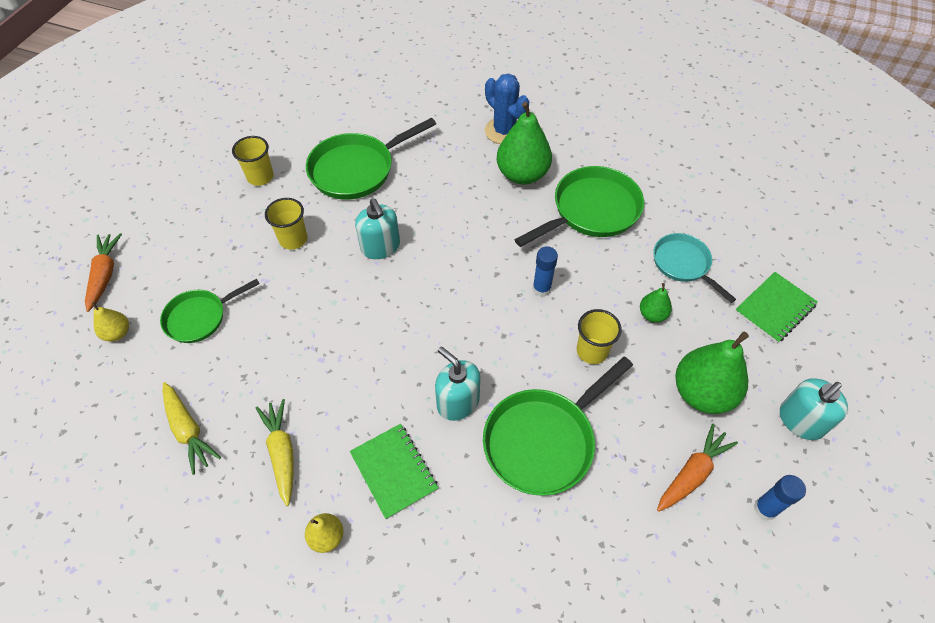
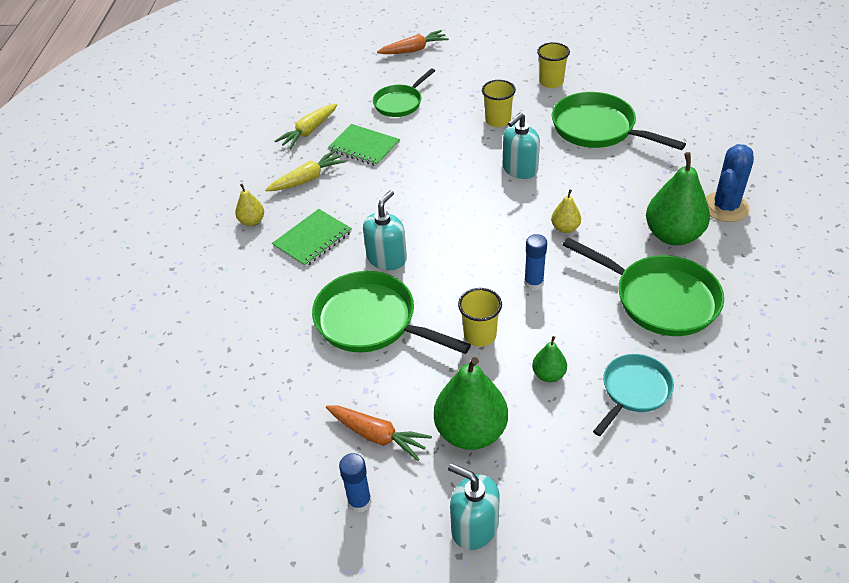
camera: 75 degrees right, 10 degrees down
(117, 333) = (369, 74): yellow pear -> yellow pear (565, 228)
(200, 317) = (400, 103): green pan -> green pan turned 90 degrees counterclockwise
(774, 308) = (619, 488): green notebook -> green notebook (364, 147)

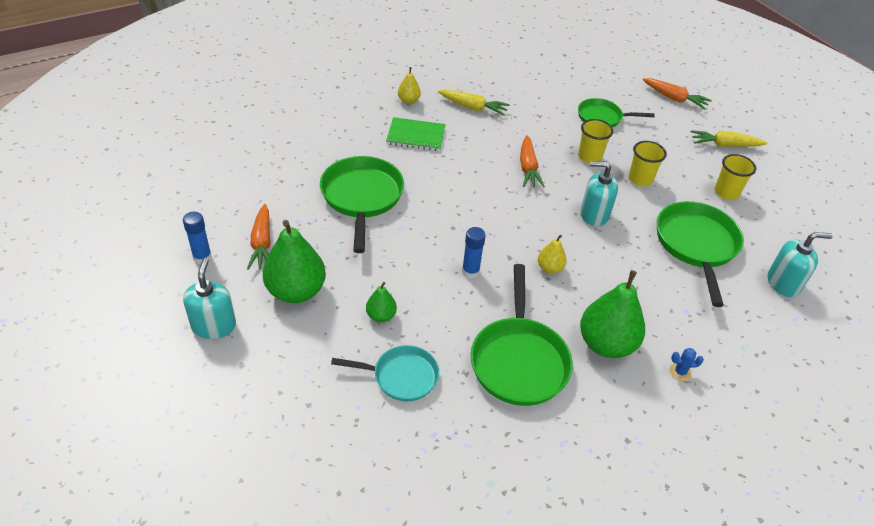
camera: 50 degrees right, 0 degrees up
(309, 131) = (522, 87): yellow carrot -> yellow carrot (724, 145)
(364, 147) = (534, 120): green notebook -> none
(387, 258) = (428, 180): turquoise soap dispenser -> turquoise soap dispenser (783, 283)
(426, 182) = (528, 168): none -> orange carrot
(480, 335) = (392, 260): yellow cup -> yellow cup (589, 157)
(725, 207) = (680, 372): blue cactus -> blue cactus, size x0.45

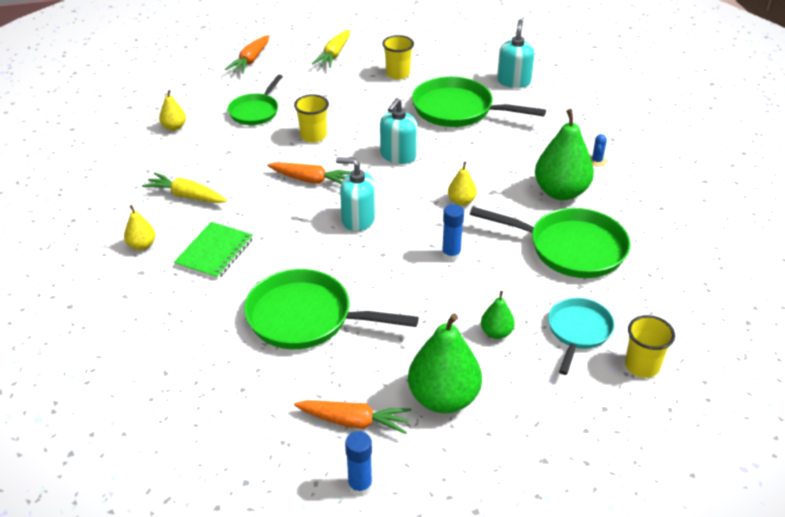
camera: 70 degrees left, 5 degrees down
(214, 326) = (480, 482): turquoise soap dispenser -> turquoise soap dispenser (358, 219)
(473, 107) = (186, 196): yellow carrot -> yellow carrot turned 105 degrees counterclockwise
(553, 81) = (174, 127): none -> yellow pear
(640, 179) = (360, 115): yellow cup -> yellow cup (642, 366)
(674, 98) = (250, 60): orange carrot -> orange carrot turned 150 degrees clockwise

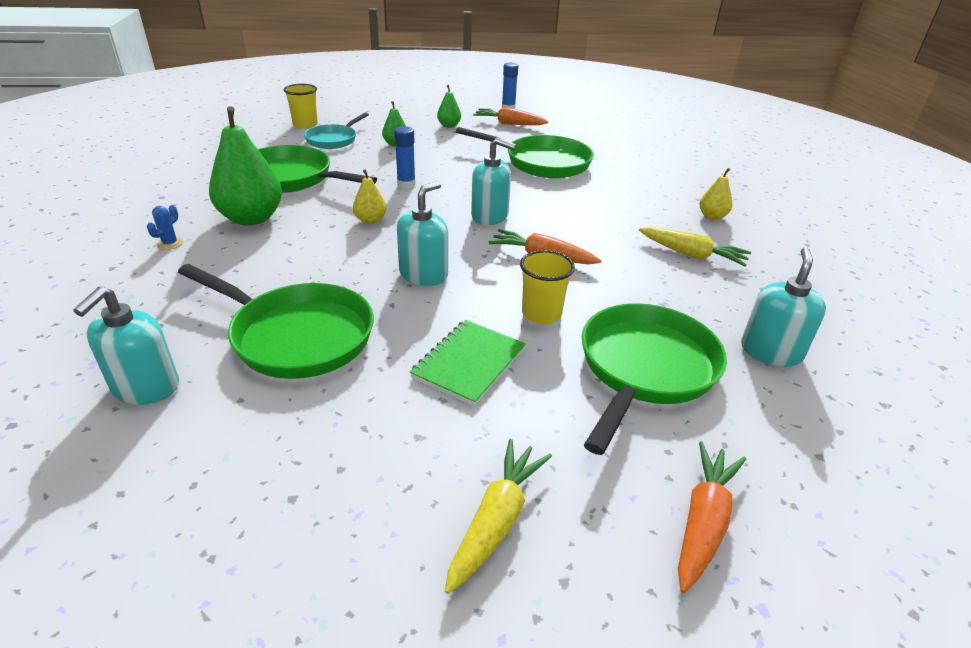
camera: 175 degrees left, 5 degrees down
(174, 127) = (770, 351): yellow pear -> turquoise soap dispenser
(214, 252) = (635, 205): green notebook -> green notebook (469, 363)
(255, 111) = (644, 369): green pan -> green pan, size x1.61
(398, 74) = (364, 433): yellow cup -> none
(443, 398) = (449, 126): green pear -> green pear, size x0.49

